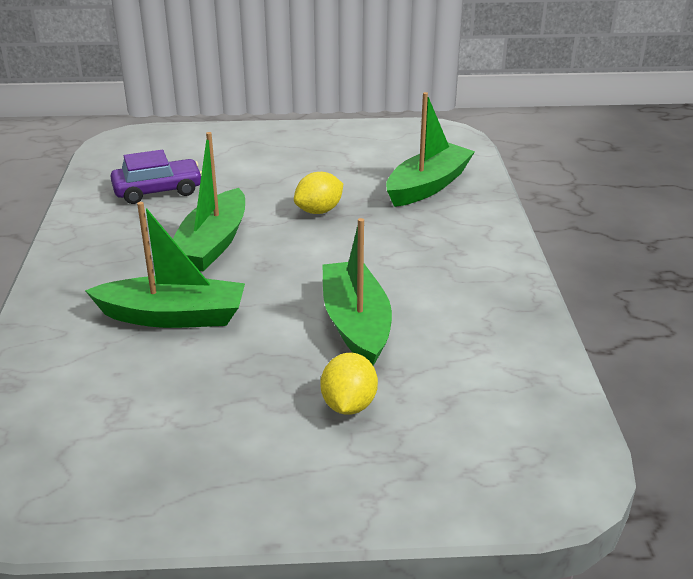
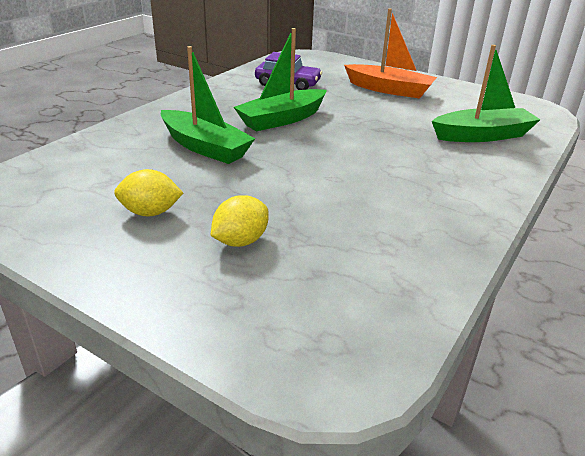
camera: 35 degrees right, 0 degrees up
(280, 159) = (389, 90): none -> orange boat
(319, 211) = (377, 124): yellow lemon -> yellow lemon (150, 212)
(356, 324) = (313, 196): green boat -> none

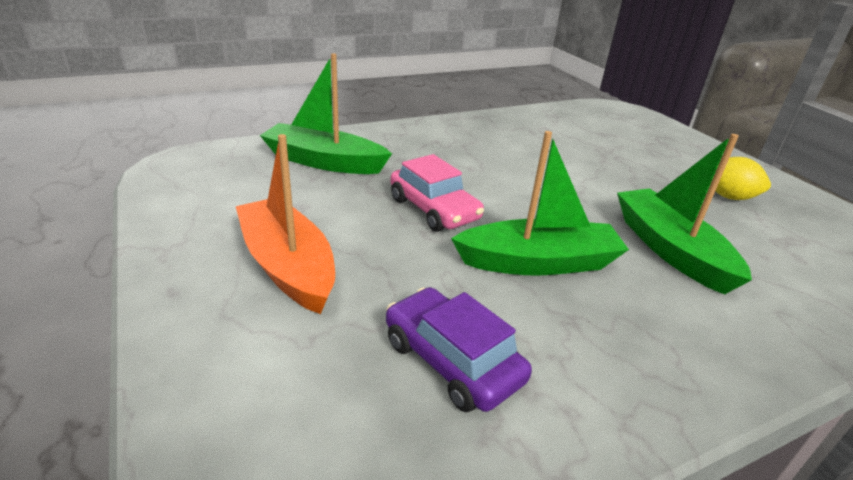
camera: 150 degrees left, 0 degrees up
(240, 241) = (650, 159): yellow lemon -> none
(369, 128) = (434, 209): none -> pink car

